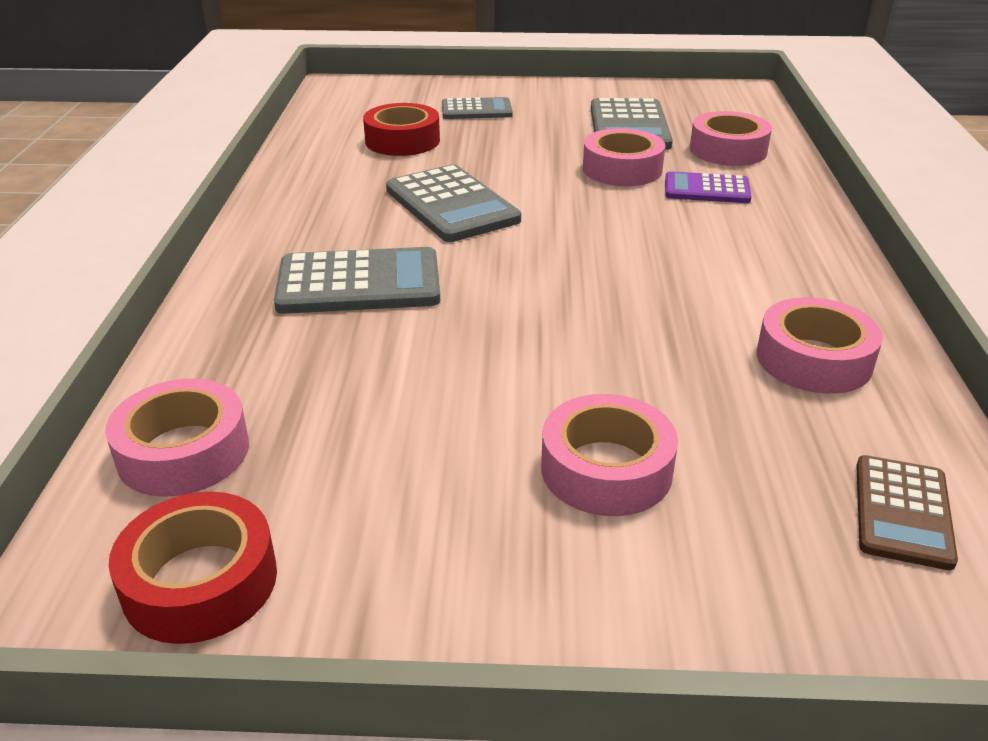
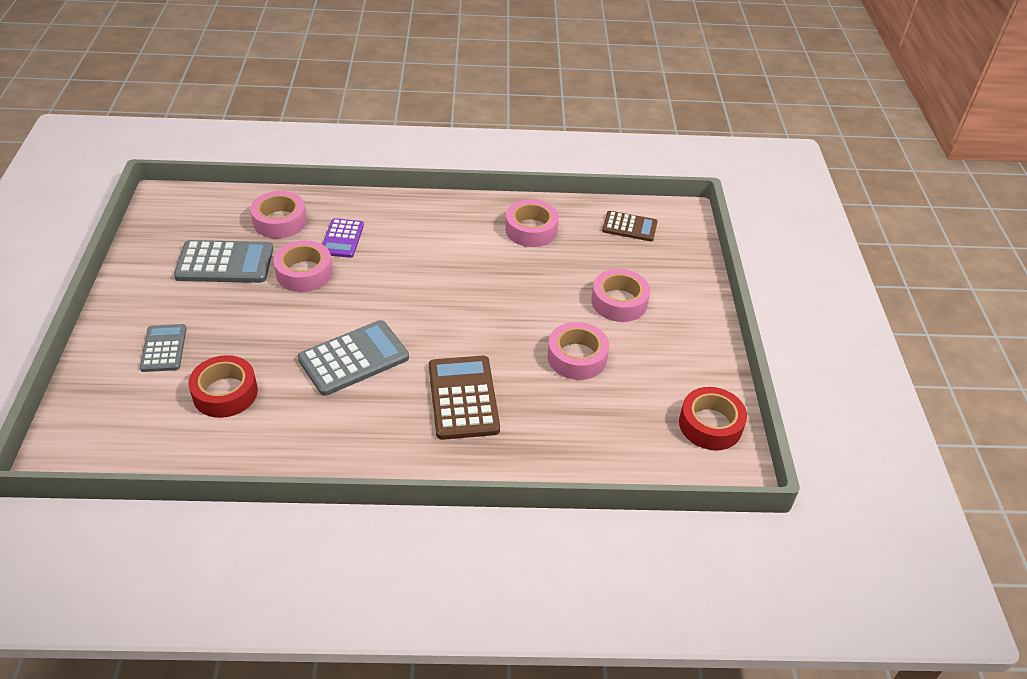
camera: 95 degrees left, 10 degrees up
(183, 452) = (632, 449): pink tape -> pink tape (577, 357)
(359, 283) = (463, 398): grey calculator -> brown calculator

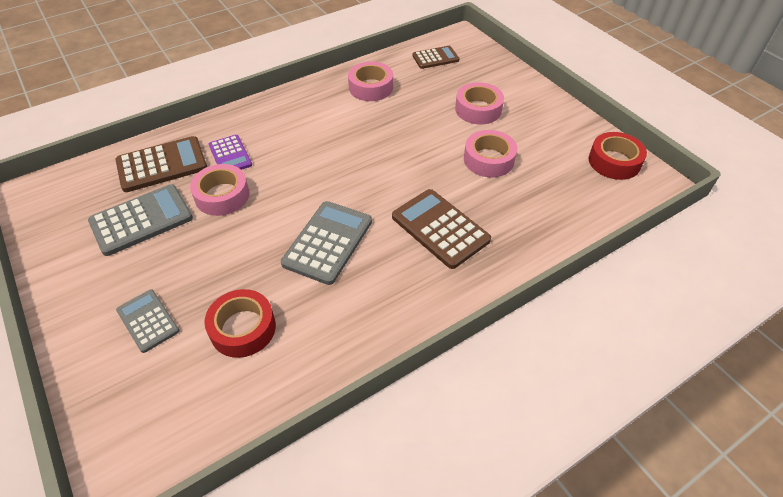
camera: 30 degrees left, 5 degrees up
(280, 221) = (162, 165): pink tape -> brown calculator

